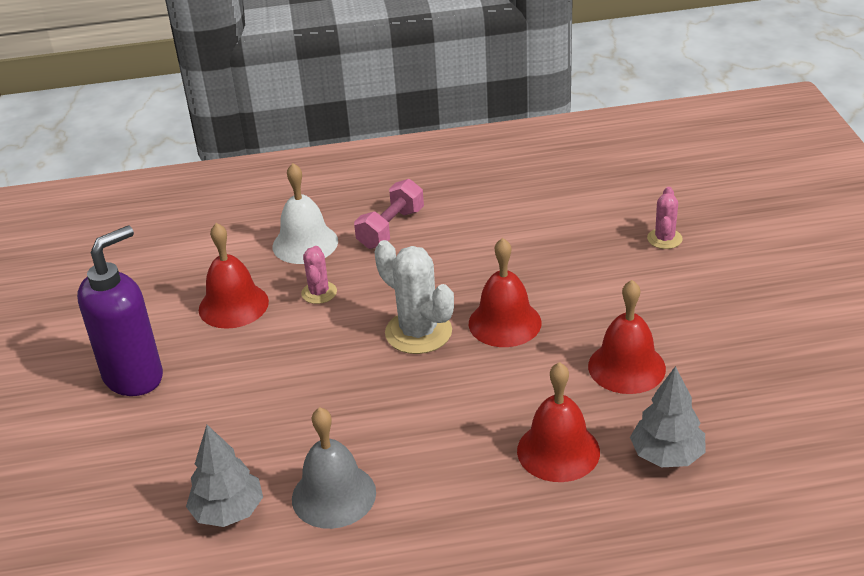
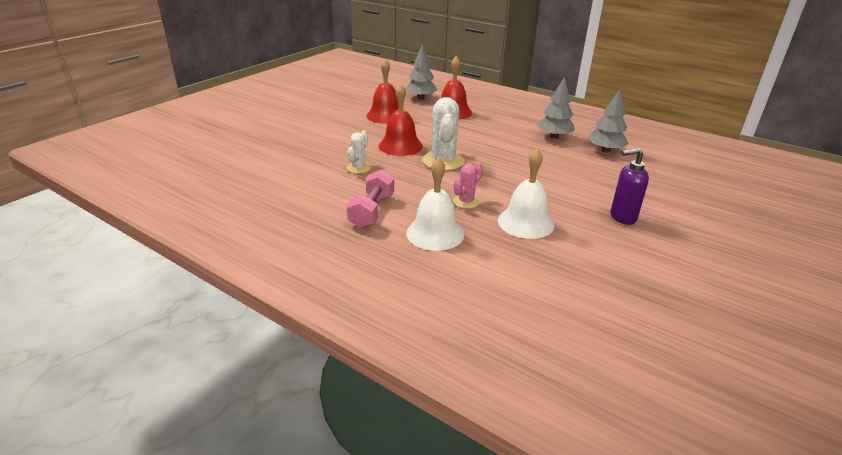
camera: 140 degrees left, 5 degrees down
(134, 377) = (622, 217): purple soap dispenser -> purple soap dispenser, size x0.61
(233, 305) = (525, 222): red bell -> white bell
(334, 495) = (554, 136): grey bell -> grey tree
(391, 228) = (372, 211): pink dumbbell -> pink dumbbell turned 60 degrees counterclockwise
(489, 262) = (358, 168): none -> white cactus
(664, 239) = (273, 136): pink cactus -> none

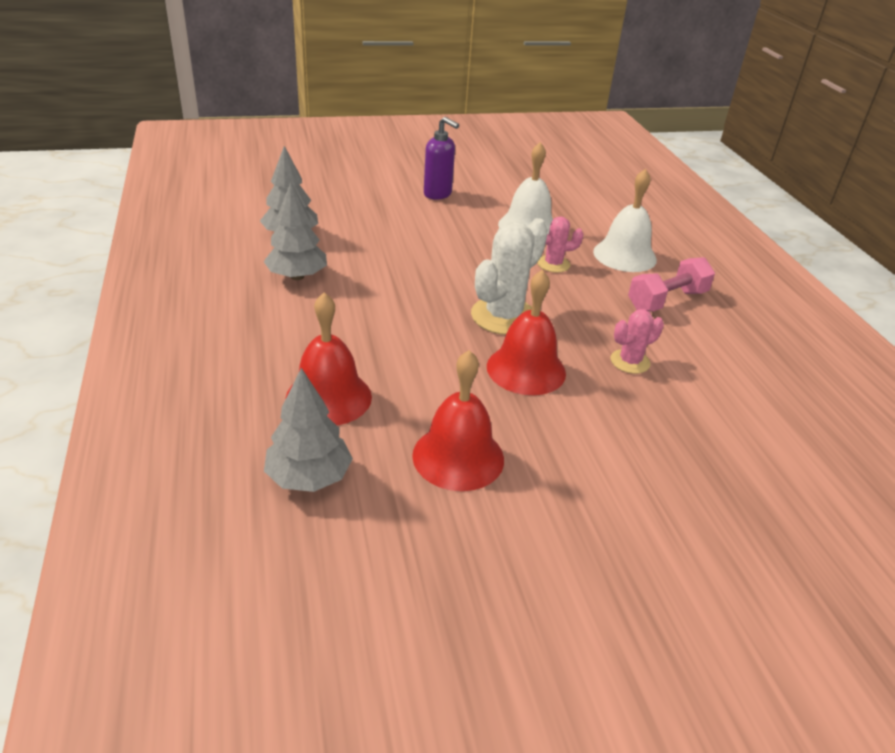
camera: 140 degrees left, 5 degrees up
(358, 168) = (630, 362): white cactus -> pink cactus

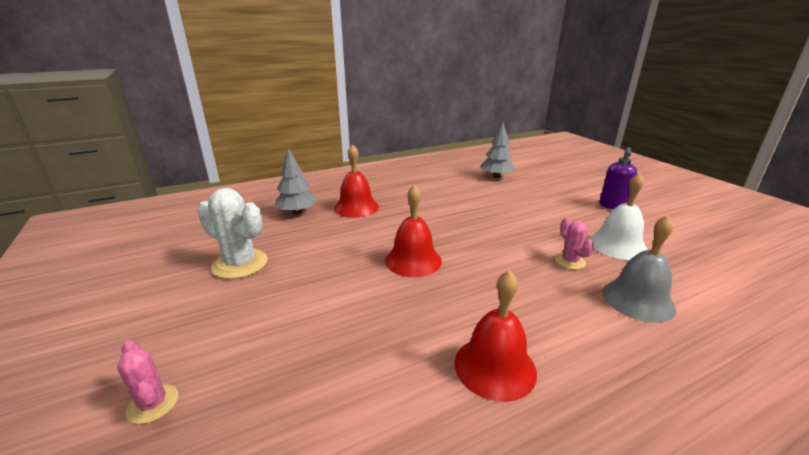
camera: 80 degrees right, 10 degrees down
(297, 276) = (456, 184): grey tree -> none
(458, 457) = (318, 246): red bell -> red bell (495, 367)
(503, 316) = (471, 246): white cactus -> white cactus (240, 264)
(624, 255) = (638, 300): white bell -> grey bell
(630, 362) = (453, 308): pink cactus -> pink cactus (153, 404)
(667, 300) = (579, 330): pink dumbbell -> none

